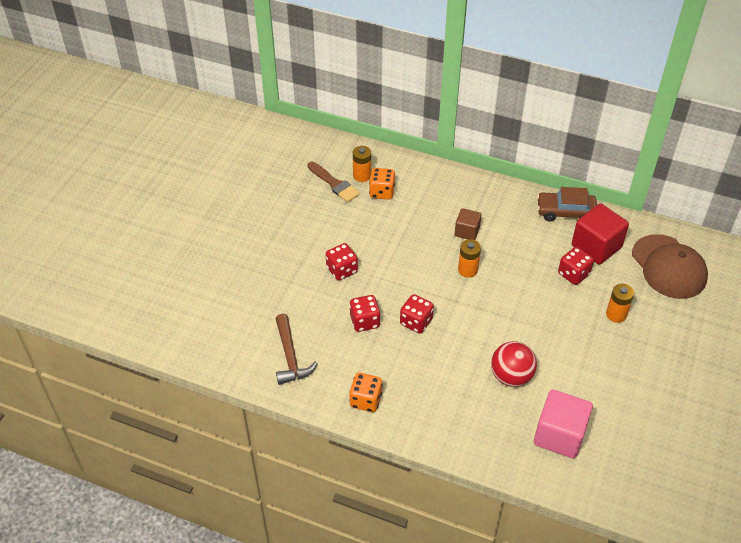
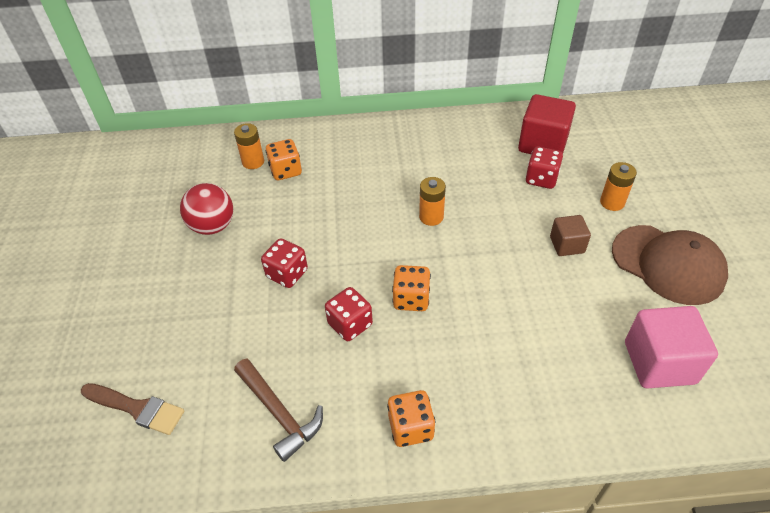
camera: 25 degrees left, 0 degrees up
(334, 183) = (225, 181): brown brush -> brown brush (136, 408)
(416, 322) = (411, 299): red dice -> orange dice
(467, 231) = (404, 177): brown cube -> brown cube (567, 245)
(511, 376) = (558, 316): red ball -> red ball (213, 226)
(565, 212) = (489, 123): brown car -> none
(668, 267) = (623, 137): brown cap -> brown cap (668, 264)

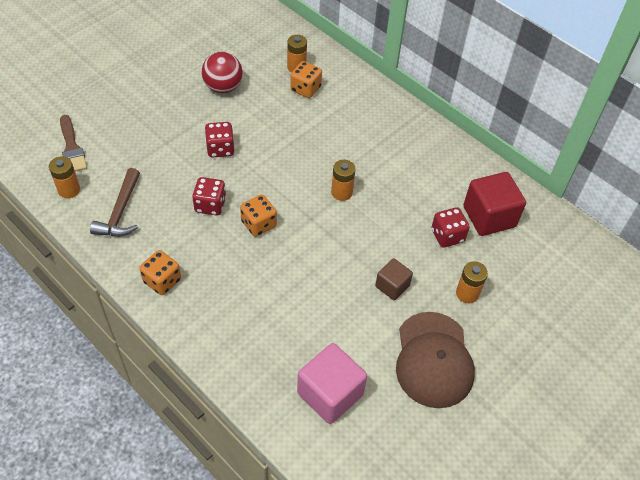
camera: 45 degrees right, 5 degrees up
(195, 449) = (69, 190): none -> orange battery

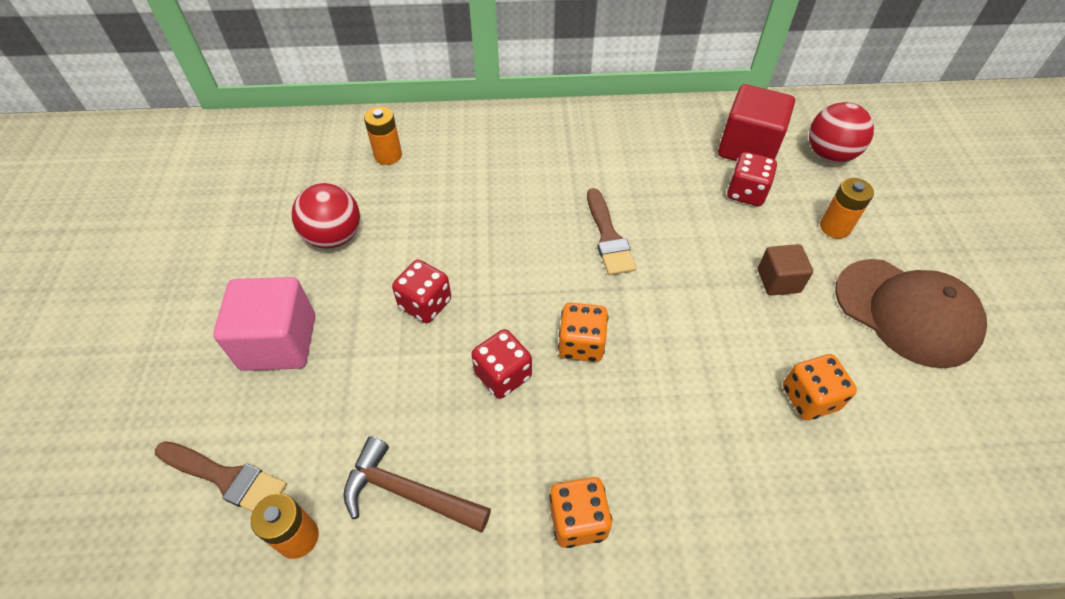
camera: 45 degrees left, 0 degrees up
(120, 212) = (408, 492): brown hammer -> brown hammer turned 150 degrees clockwise
(305, 89) = (428, 169): orange dice -> orange dice (809, 398)
(330, 394) = (897, 444): pink cube -> pink cube (279, 342)
(341, 192) = (608, 236): orange battery -> brown brush
(532, 261) = (829, 155): none -> red ball

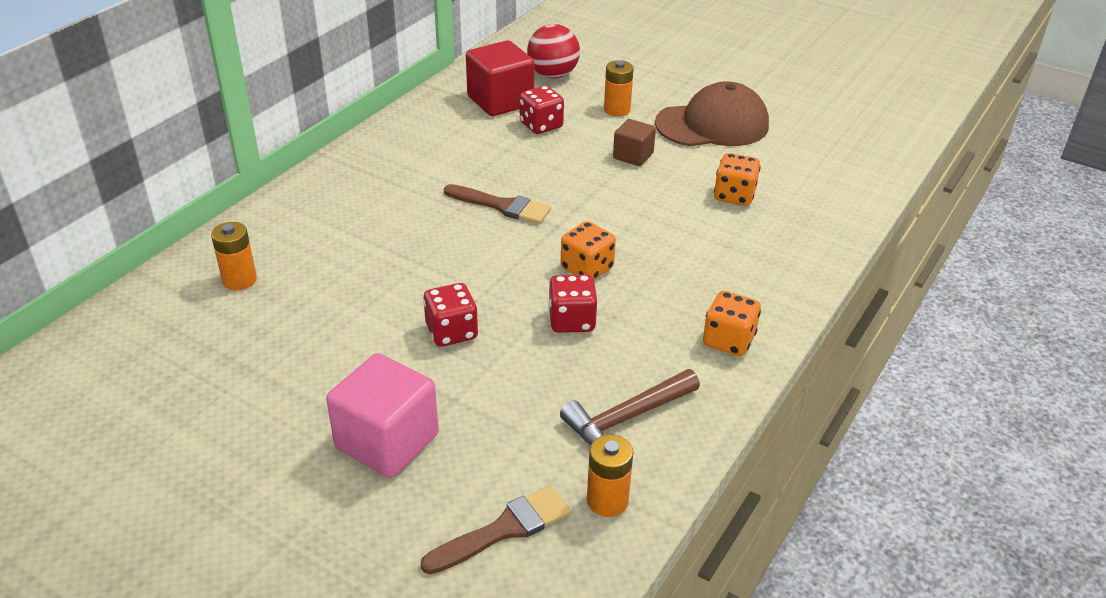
camera: 55 degrees left, 15 degrees down
(334, 237) = (300, 356): red ball -> none

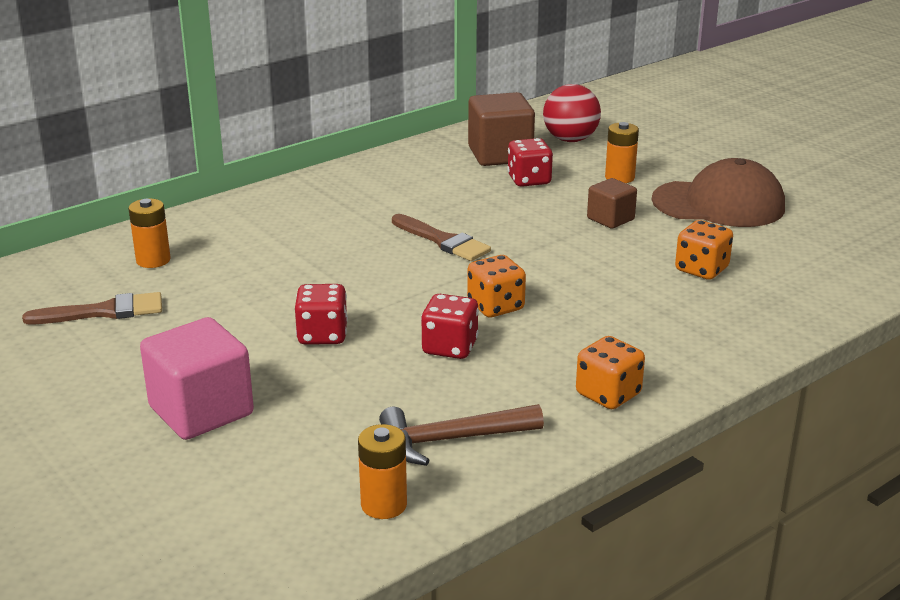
camera: 20 degrees right, 10 degrees down
(500, 101) = (500, 155): red cube -> brown cube
(503, 530) = (263, 506): brown brush -> brown brush (103, 312)

